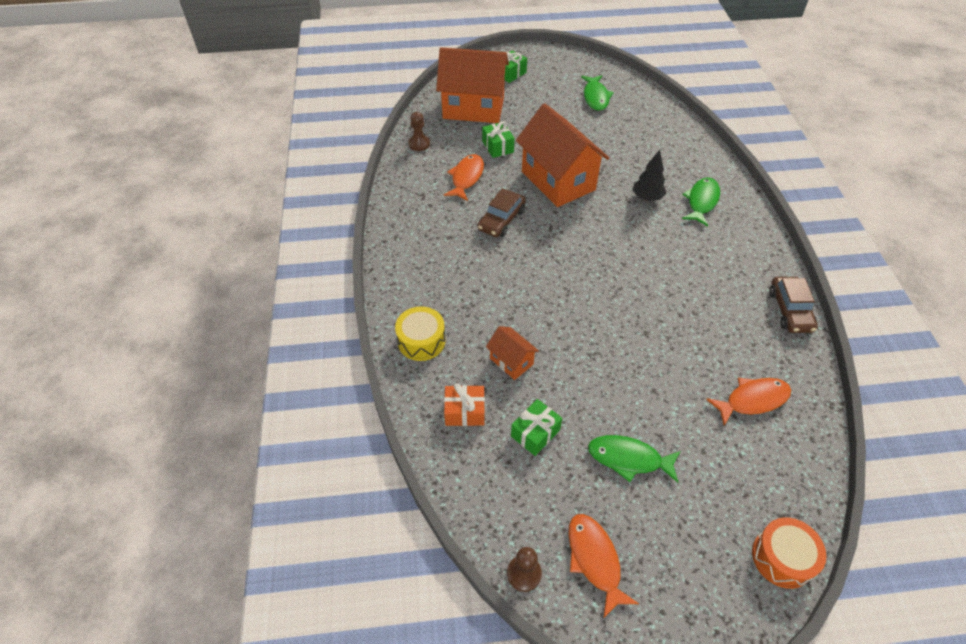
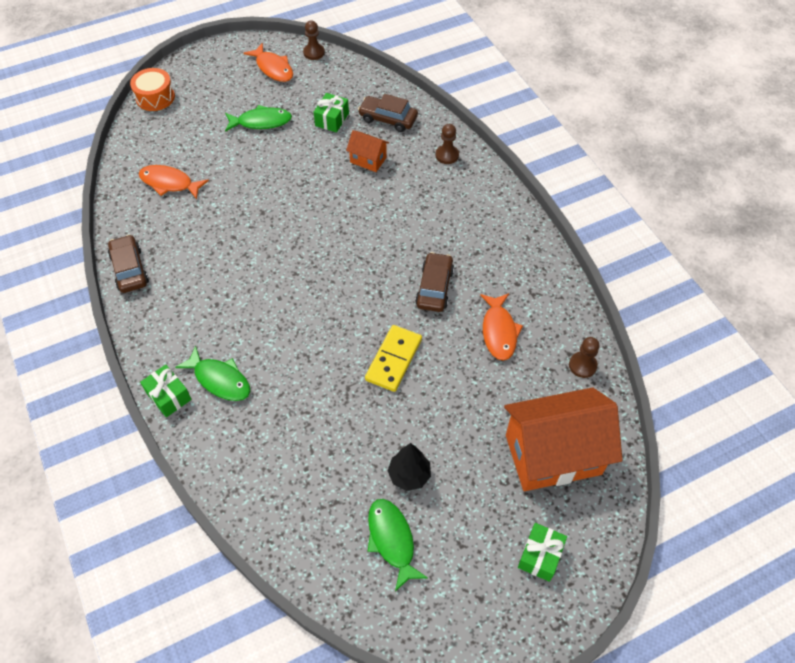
camera: 160 degrees right, 5 degrees up
(421, 341) = (447, 155): yellow drum -> brown pawn
(464, 412) = (388, 119): orange gift -> brown car
(498, 147) = (486, 391): green gift -> green gift (168, 396)
(558, 181) = (393, 359): orange house -> yellow domino
(647, 198) = (284, 365): black tree -> black tree (409, 475)
(701, 201) = (219, 380): green fish -> green fish turned 60 degrees counterclockwise
(752, 400) = (169, 183): orange fish -> orange fish turned 60 degrees clockwise

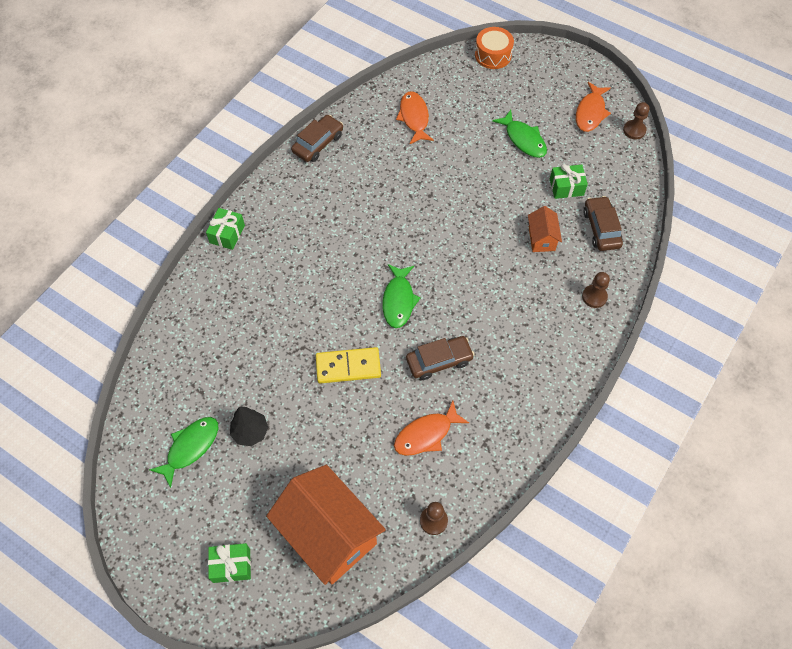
camera: 60 degrees right, 5 degrees up
(219, 380) = (259, 257): green fish -> green fish (398, 300)

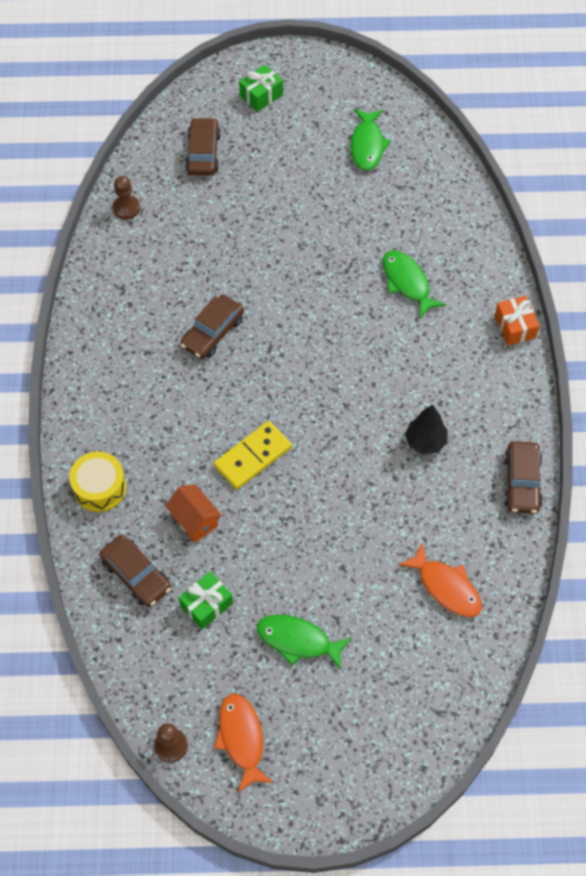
camera: 145 degrees right, 0 degrees up
(227, 234) = (515, 326): green gift -> orange gift
(250, 432) = (329, 182): black tree -> black tree (425, 441)
(329, 535) = (203, 153): orange house -> brown car
(348, 366) = (292, 279): yellow domino -> yellow domino (253, 457)
(398, 300) = (294, 364): green fish -> green fish (407, 282)
(426, 434) = (179, 266): orange fish -> none
(493, 55) = (425, 752): orange drum -> none
(594, 297) = (99, 487): brown pawn -> yellow drum

